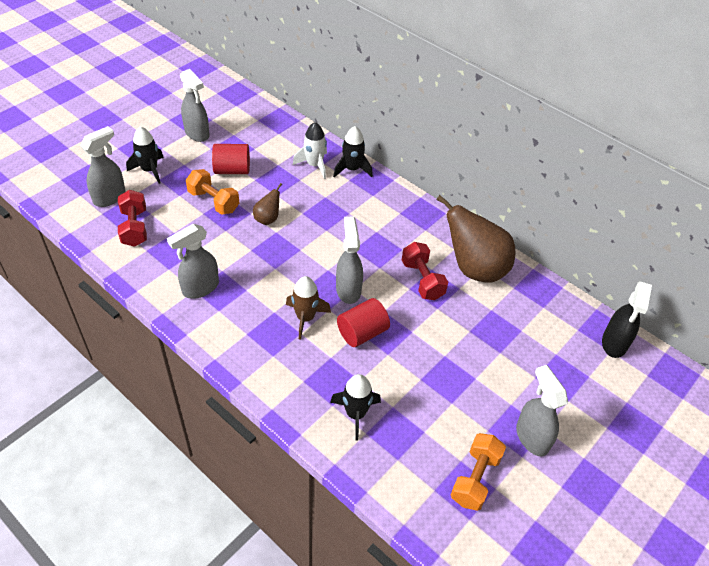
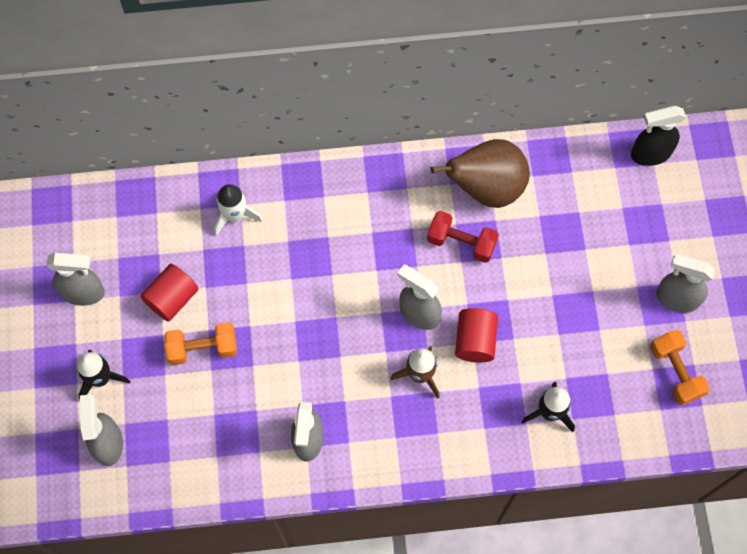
camera: 45 degrees left, 20 degrees up
(134, 227) = (175, 447): red dumbbell -> none
(267, 219) = (271, 316): brown pear -> none
(352, 169) = (272, 185): black rocket -> none
(614, 343) = (650, 154): black spray bottle -> black spray bottle turned 105 degrees clockwise

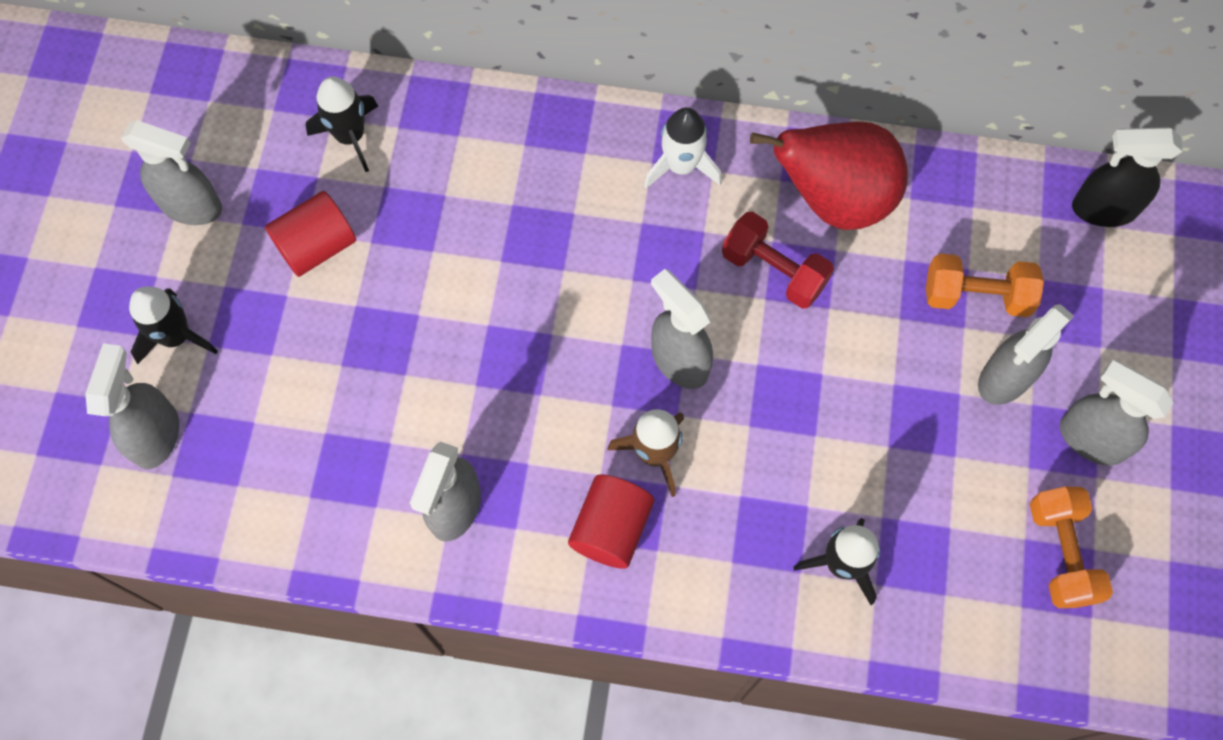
camera: 15 degrees right, 0 degrees up
(171, 222) = (350, 136): none -> black rocket
(203, 348) = (339, 330): orange dumbbell -> orange dumbbell (976, 296)
(235, 215) = (445, 149): white rocket -> white rocket (681, 166)
(475, 341) = (754, 423): red cylinder -> red cylinder (611, 528)
(486, 188) = (833, 199): brown pear -> red pear
(617, 274) = (1004, 378): none -> grey spray bottle

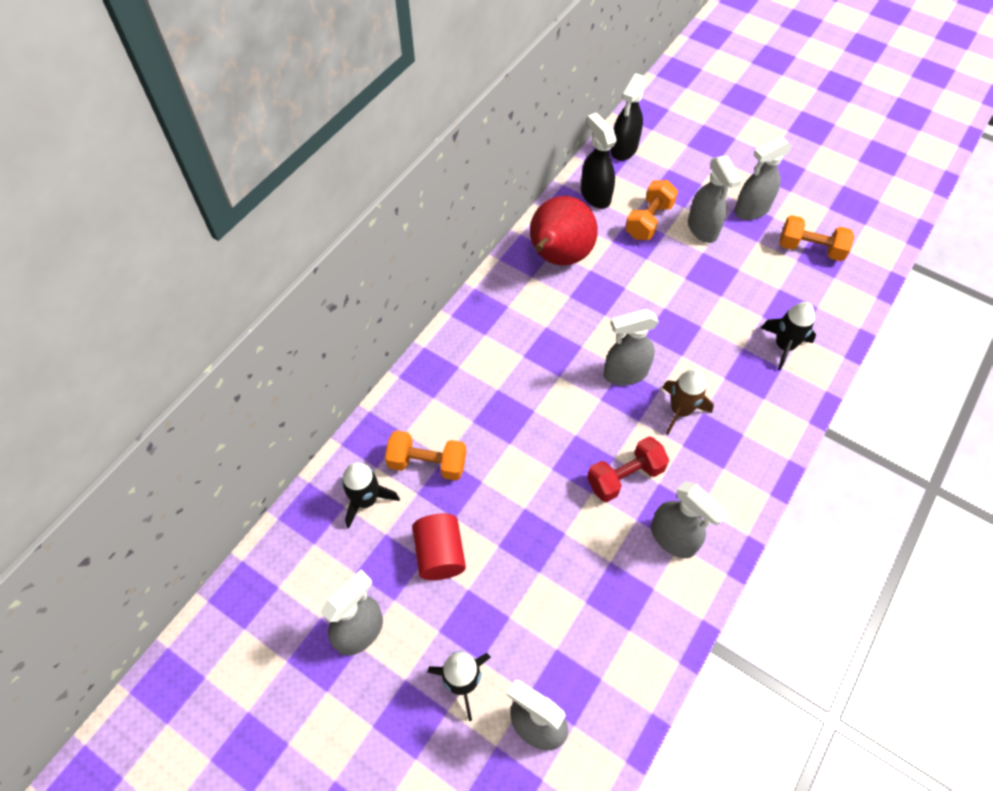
camera: 65 degrees left, 10 degrees down
(428, 179) = (427, 463): none -> orange dumbbell
(611, 528) = (720, 453): red cylinder -> none
(681, 166) = (496, 320): white rocket -> none
(774, 270) = (589, 303): red dumbbell -> red dumbbell (625, 477)
(981, 203) = (595, 195): none -> black spray bottle

